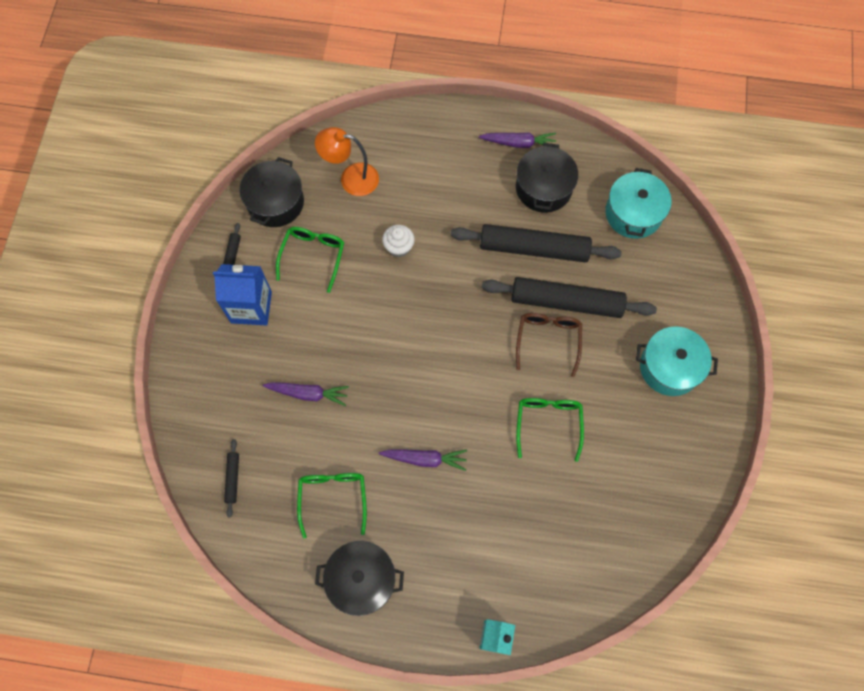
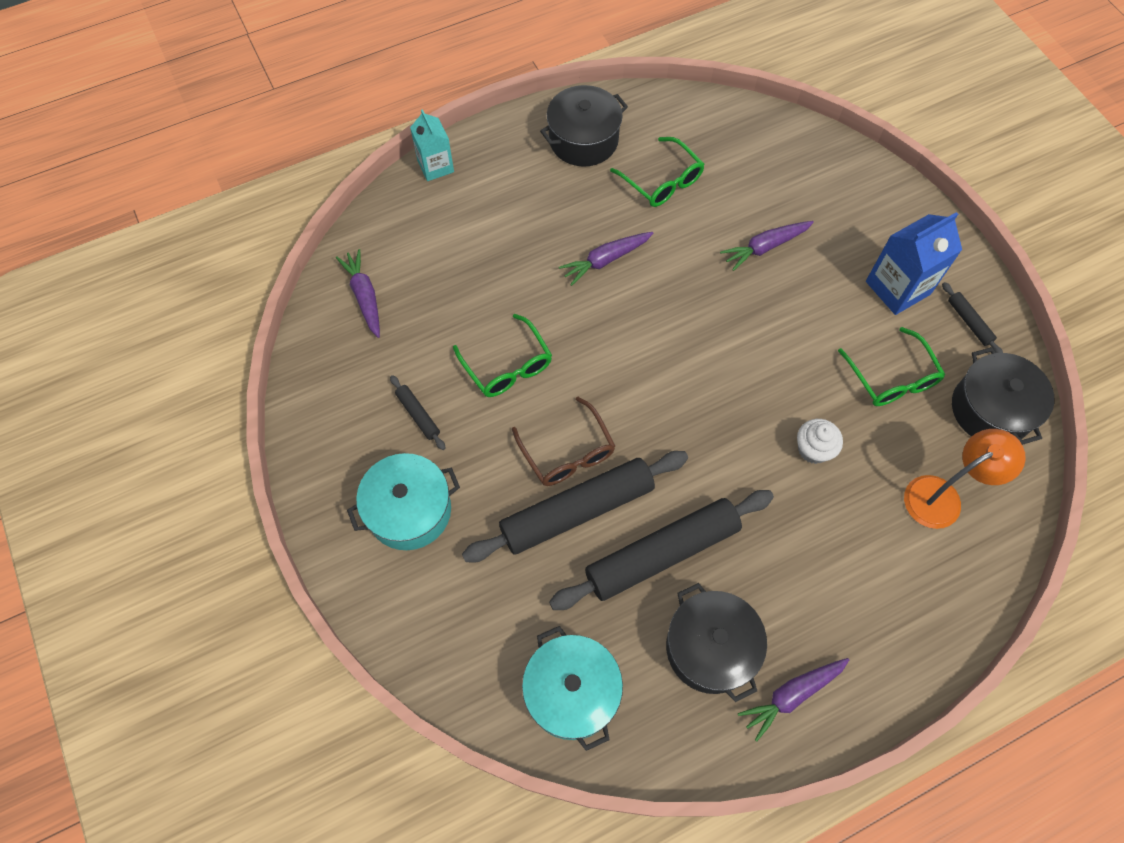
camera: 145 degrees right, 5 degrees down
(232, 478) = (762, 144): black rolling pin -> black rolling pin (418, 415)
(618, 547) = (364, 297): none -> purple carrot

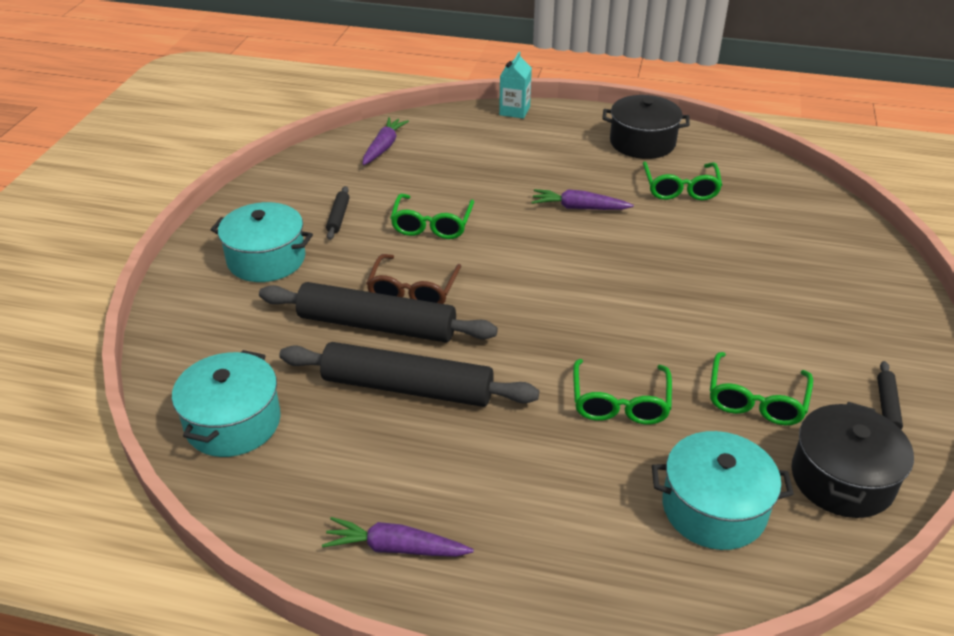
camera: 40 degrees right, 25 degrees down
(710, 648) = (369, 469): black pot -> none
(765, 247) = (727, 262): purple carrot -> none
(813, 449) = (620, 402): white cupcake -> green glasses
(897, 288) = (832, 346): blue carton -> none
(942, 496) = (714, 508): orange lamp -> turquoise pot

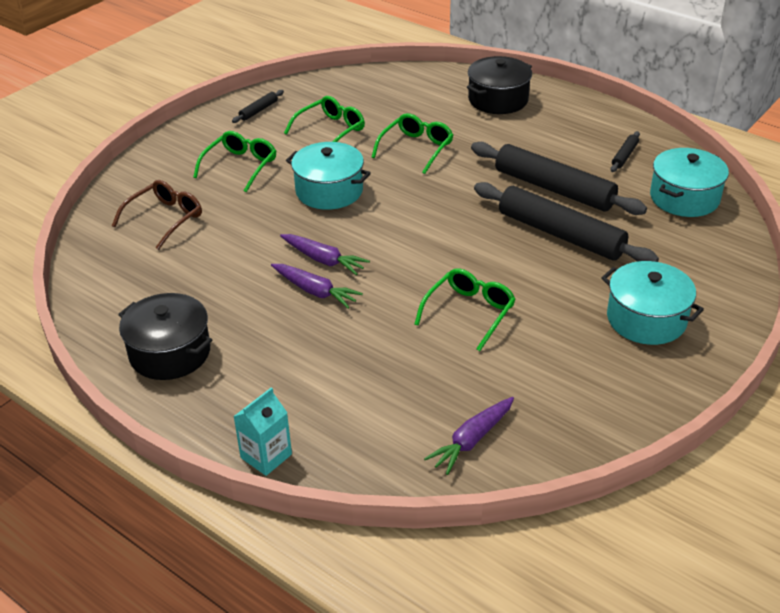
camera: 155 degrees left, 0 degrees up
(338, 217) = (561, 348): black rolling pin -> black rolling pin (624, 156)
(396, 548) = (592, 121): purple carrot -> purple carrot (323, 260)
(413, 290) = (518, 254): brown glasses -> brown glasses (165, 219)
(680, 188) = (199, 285): green glasses -> green glasses (240, 166)
(714, 508) = (408, 97): turquoise pot -> turquoise pot (329, 191)
(842, 479) = (327, 92): black pot -> black pot (498, 100)

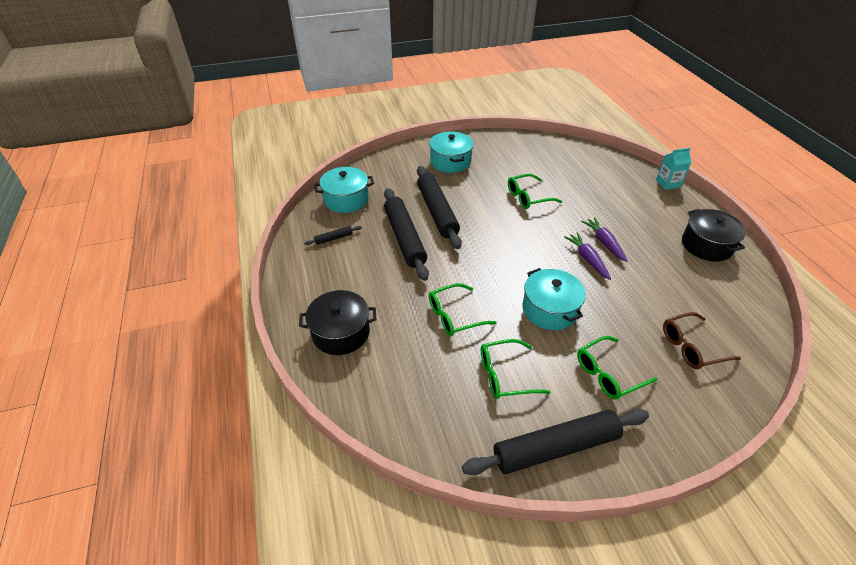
camera: 145 degrees left, 5 degrees up
(258, 110) = (555, 448): black rolling pin -> black rolling pin, size x2.38
(472, 440) = (573, 156): purple carrot -> none

